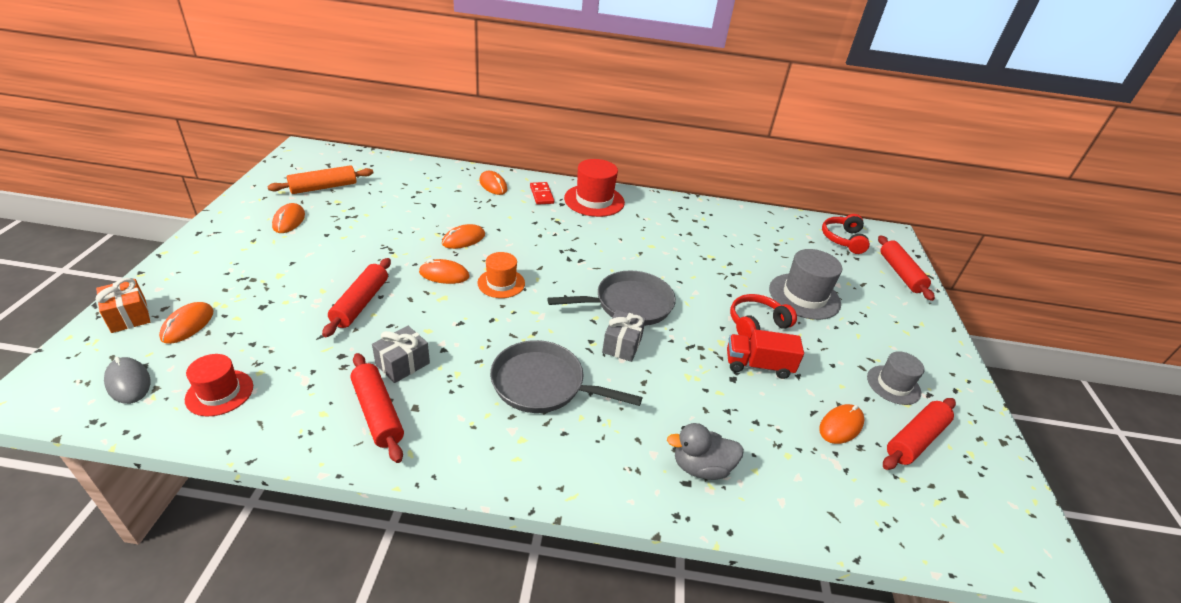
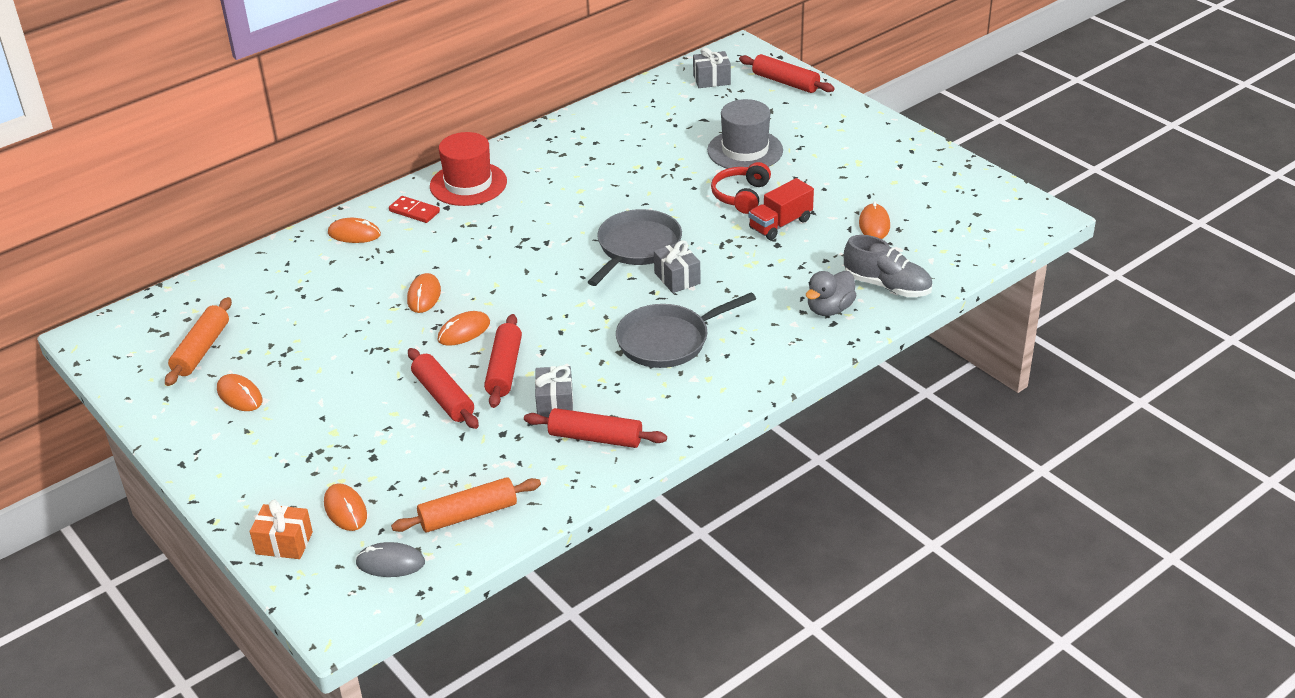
camera: 40 degrees left, 0 degrees up
(219, 393) = (468, 514): red hat -> orange rolling pin
(501, 283) = (519, 304): orange hat -> none
(782, 490) = (887, 286): none -> grey shoe
(843, 239) = (711, 80): red headphones -> grey gift
(893, 385) = (874, 174): grey hat -> none
(915, 439) = (922, 201): red rolling pin -> red rolling pin (504, 369)

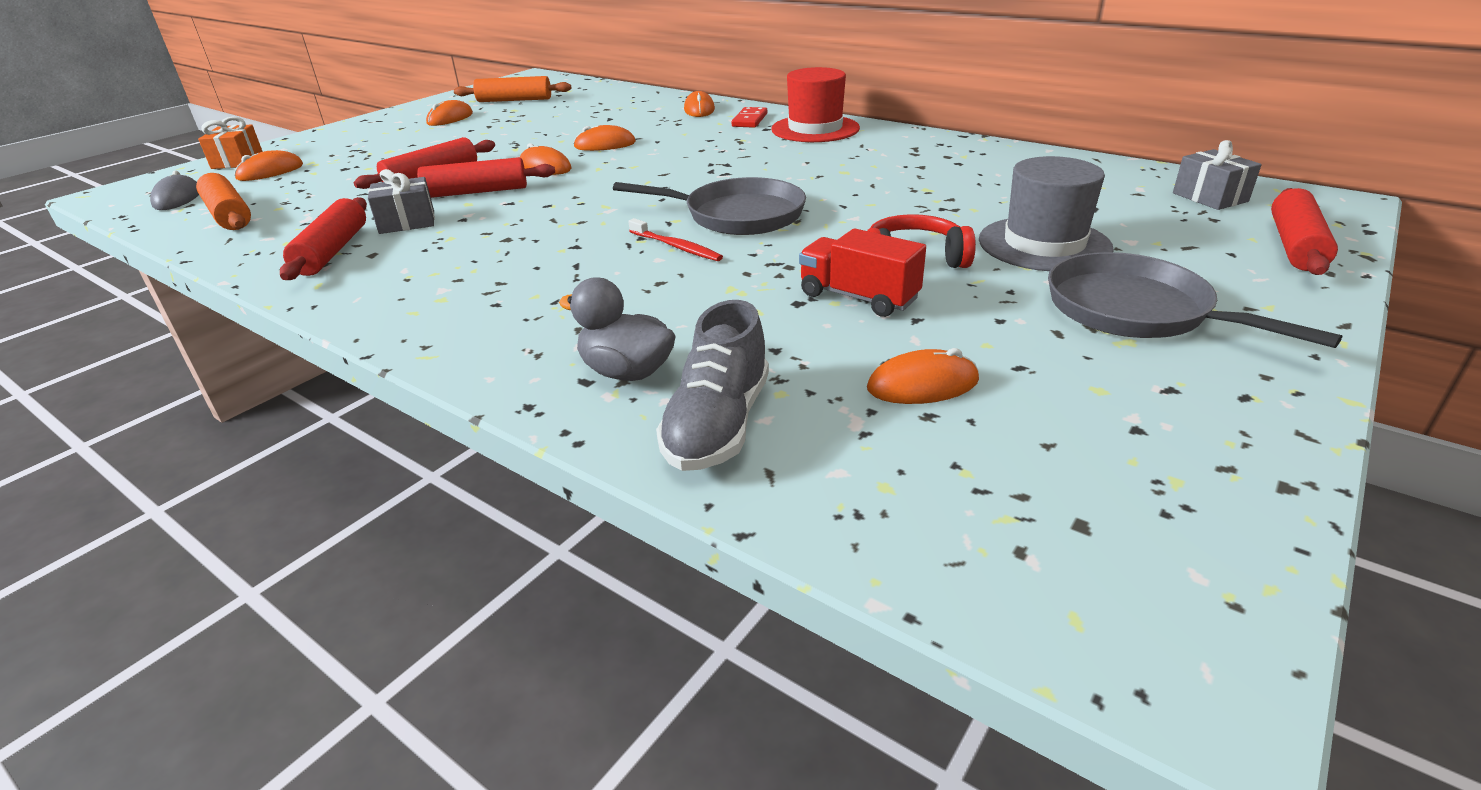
camera: 75 degrees right, 5 degrees down
(668, 341) = (530, 262): grey pan -> grey pan (1136, 311)
(677, 278) = (677, 247): grey gift -> red toothbrush

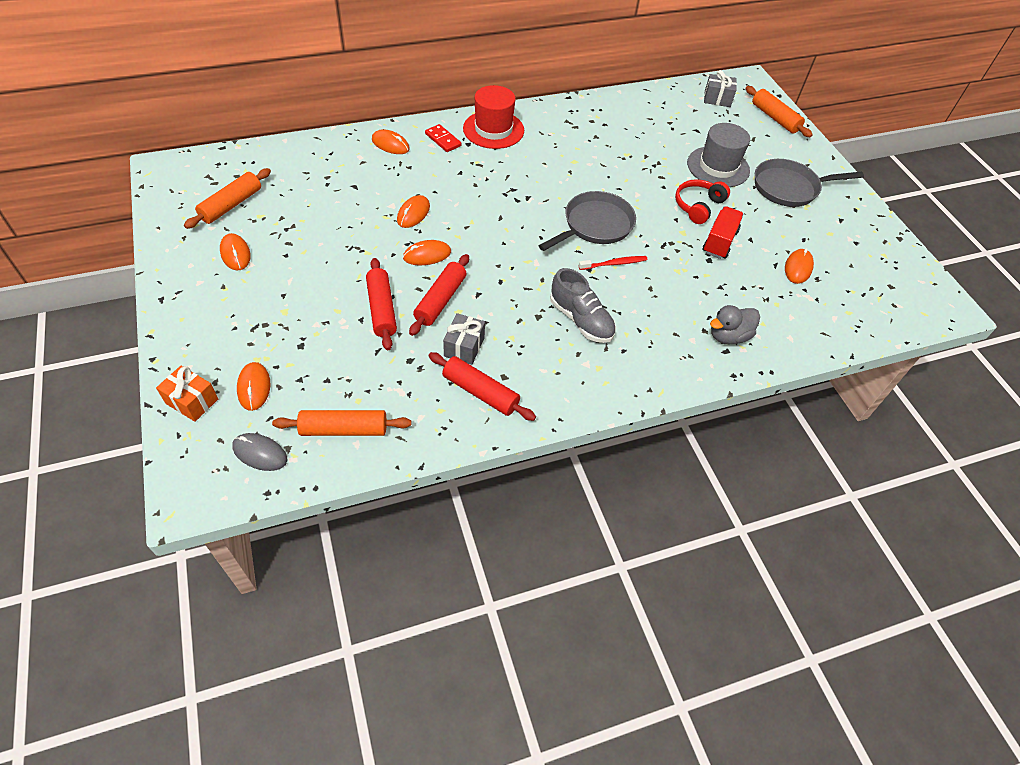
camera: 60 degrees left, 20 degrees up
(718, 425) = (786, 330): grey shoe -> grey shoe (581, 320)
(858, 297) = (719, 242): red truck -> red truck turned 135 degrees clockwise
(1295, 245) = (775, 118): red rolling pin -> orange rolling pin

